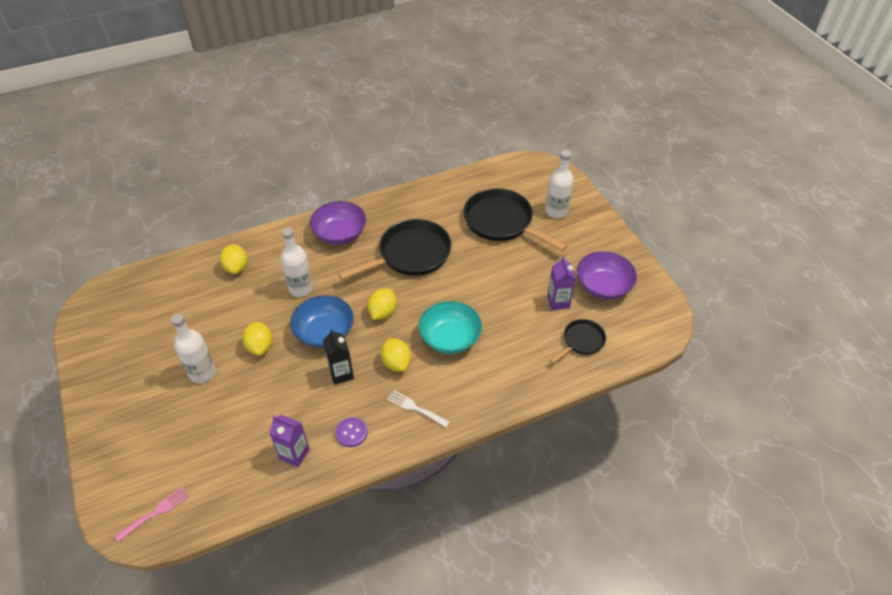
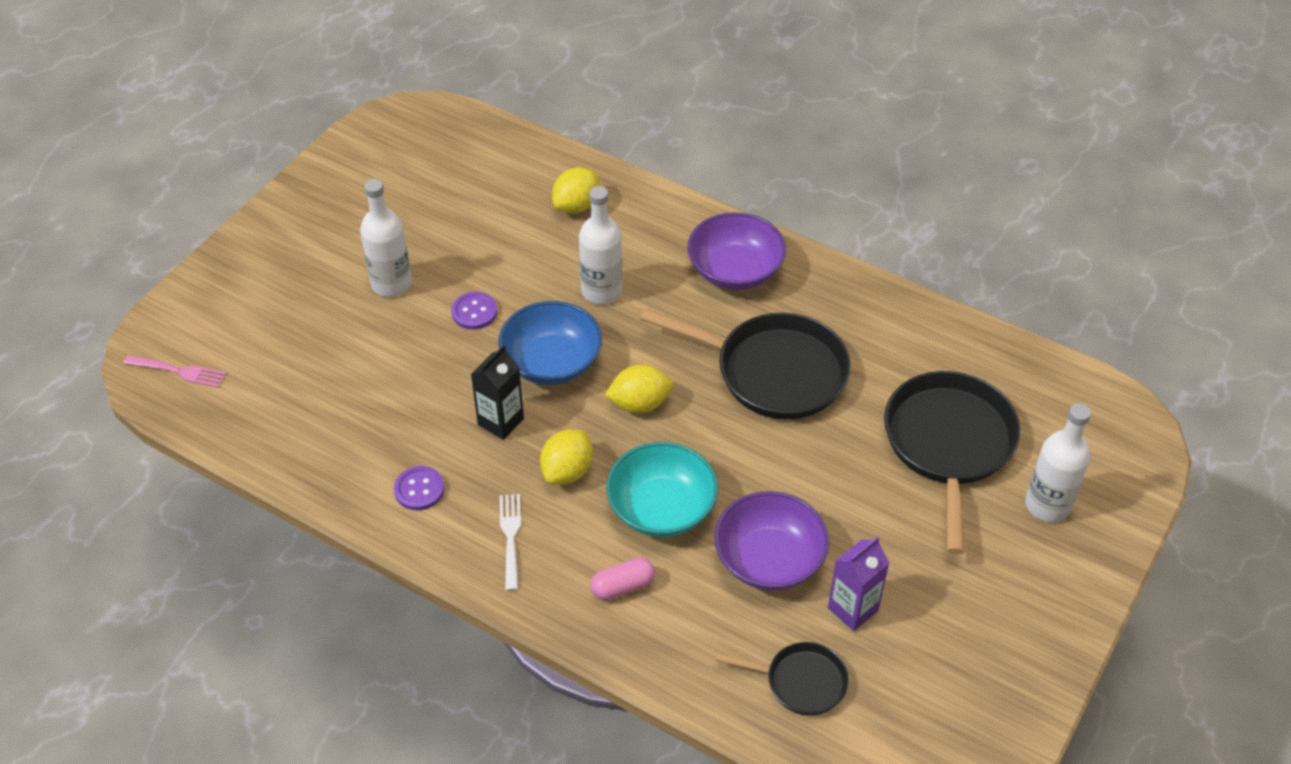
camera: 55 degrees right, 0 degrees up
(260, 346) = (474, 312): yellow lemon -> purple button
(294, 454) = (345, 450): purple carton -> none
(481, 378) = (622, 586): none -> pink capsule
(603, 286) = (944, 656): purple bowl -> purple bowl (769, 559)

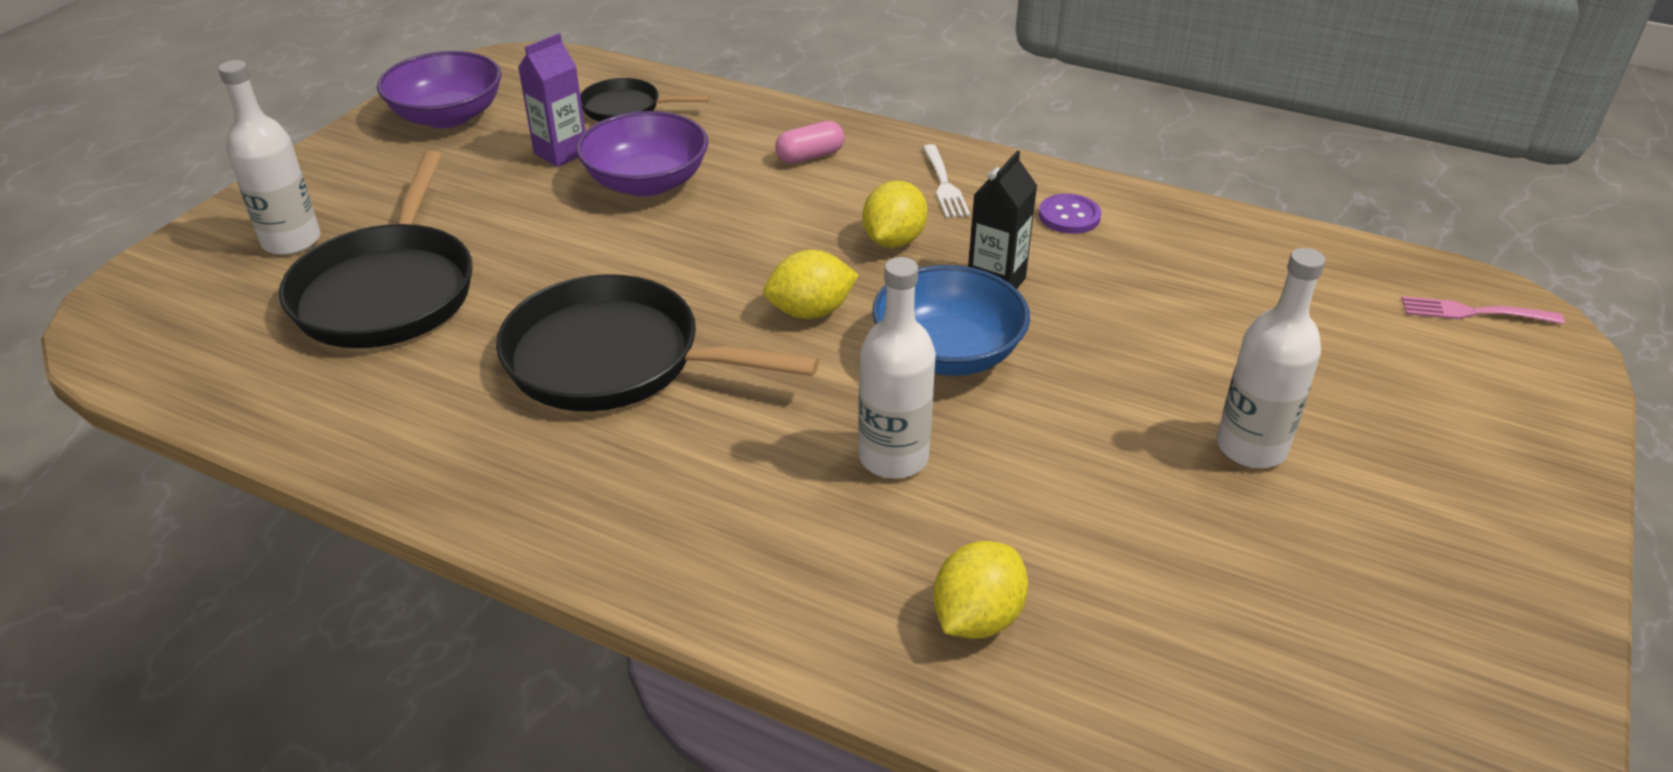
camera: 175 degrees right, 10 degrees down
(474, 312) = (1092, 413): purple button -> none
(661, 508) = (772, 215): turquoise bowl -> none
(735, 270) = (661, 507): purple bowl -> purple bowl (448, 116)

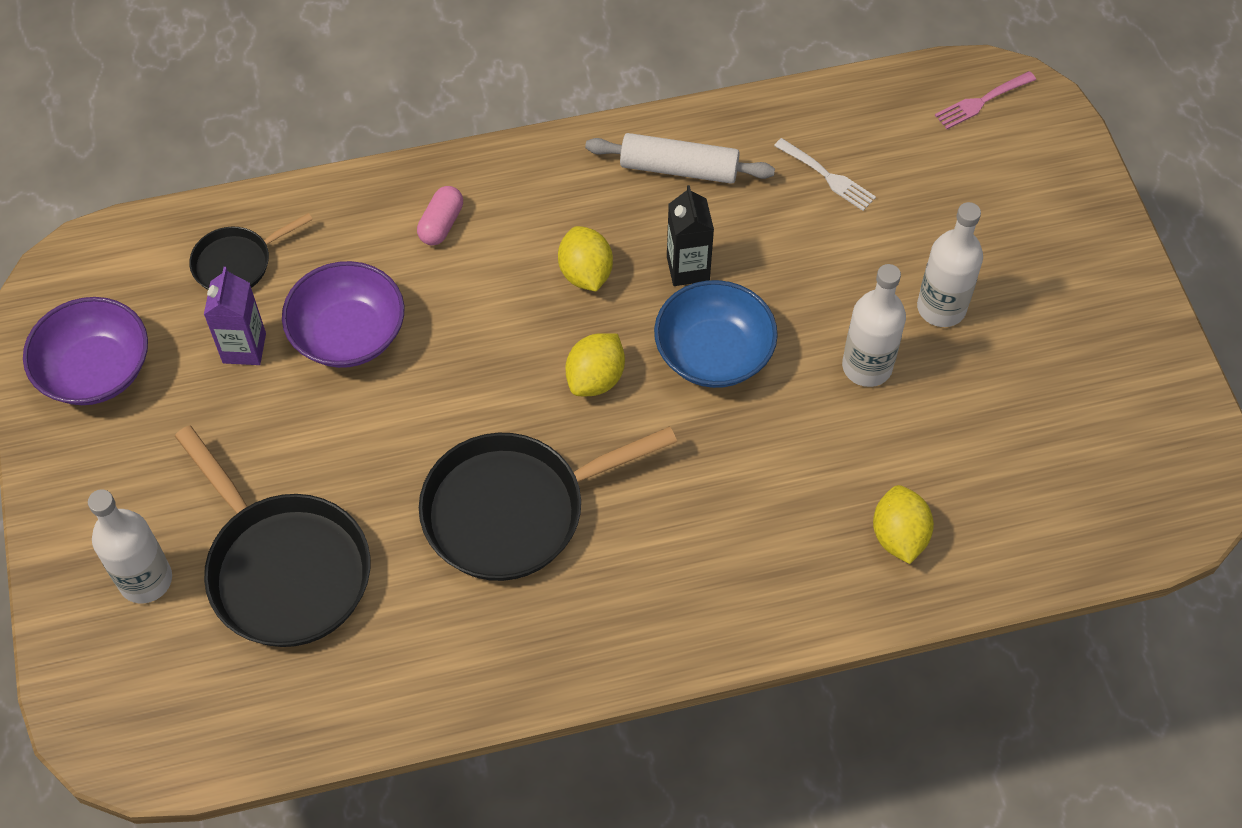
camera: 40 degrees left, 20 degrees up
(893, 457) = (758, 460): white bottle -> white bottle (867, 366)
(944, 184) = (566, 191): white fork -> white fork (827, 176)
(1069, 216) = (679, 169): purple button -> white rolling pin

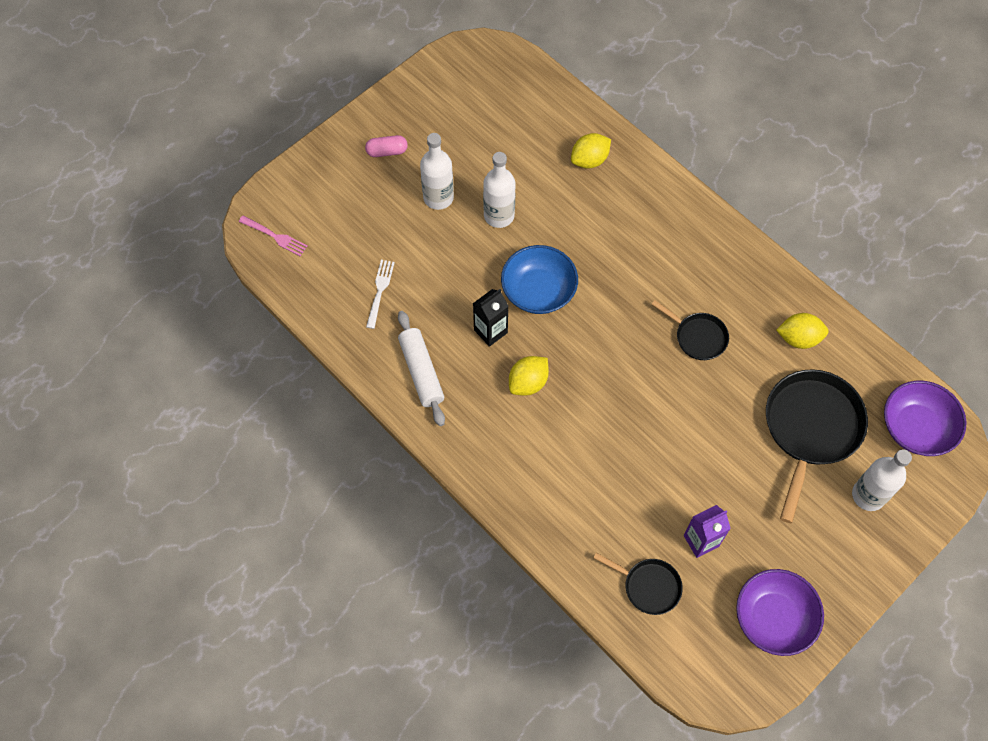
camera: 120 degrees left, 5 degrees up
(348, 334) = (652, 488): purple bowl -> purple bowl (916, 428)
(441, 224) = (544, 482): pink capsule -> pink capsule (387, 151)
(514, 510) = (698, 337): black pan -> black pan, size x0.53
(595, 378) = (593, 340): yellow lemon -> yellow lemon (798, 338)

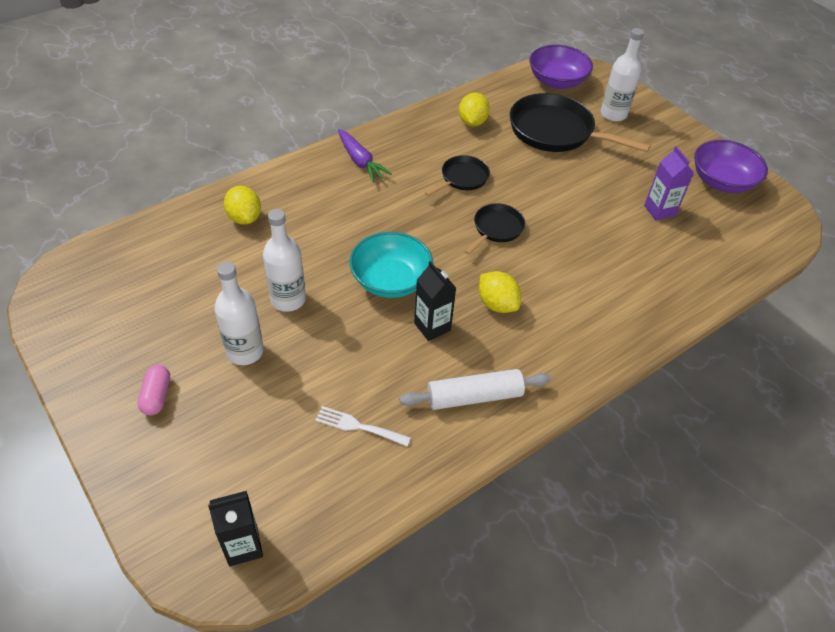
camera: 85 degrees left, 15 degrees down
(275, 237) = (243, 546): pink fork -> black carton
(538, 291) = (391, 280): blue bowl -> turquoise bowl
(648, 586) = (705, 250): black pan -> black pan (496, 229)
(697, 239) = (360, 161): none -> purple carrot

